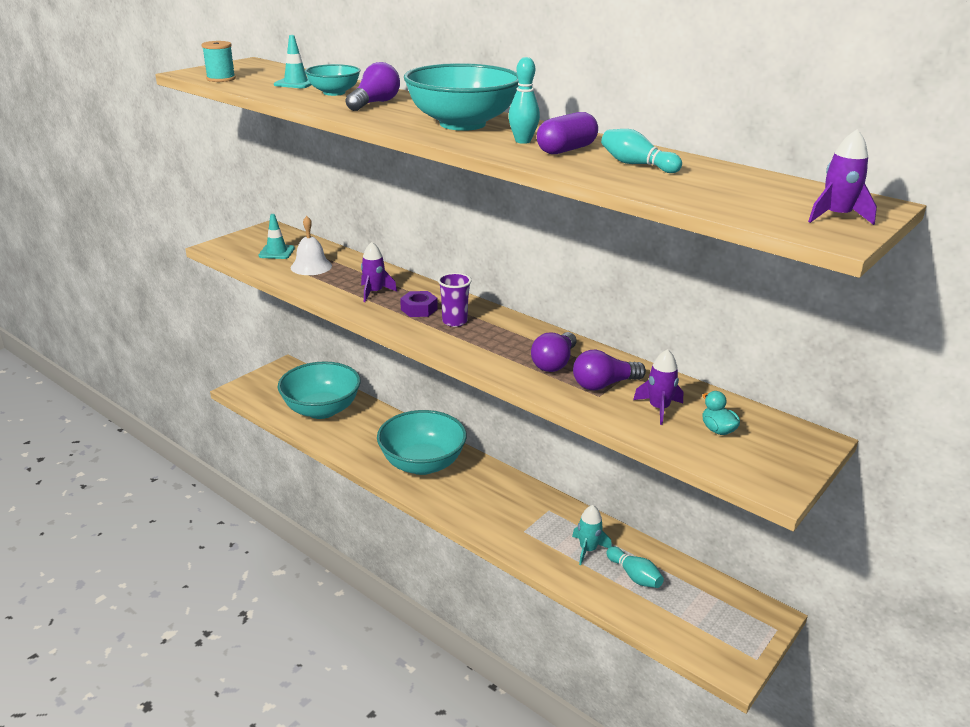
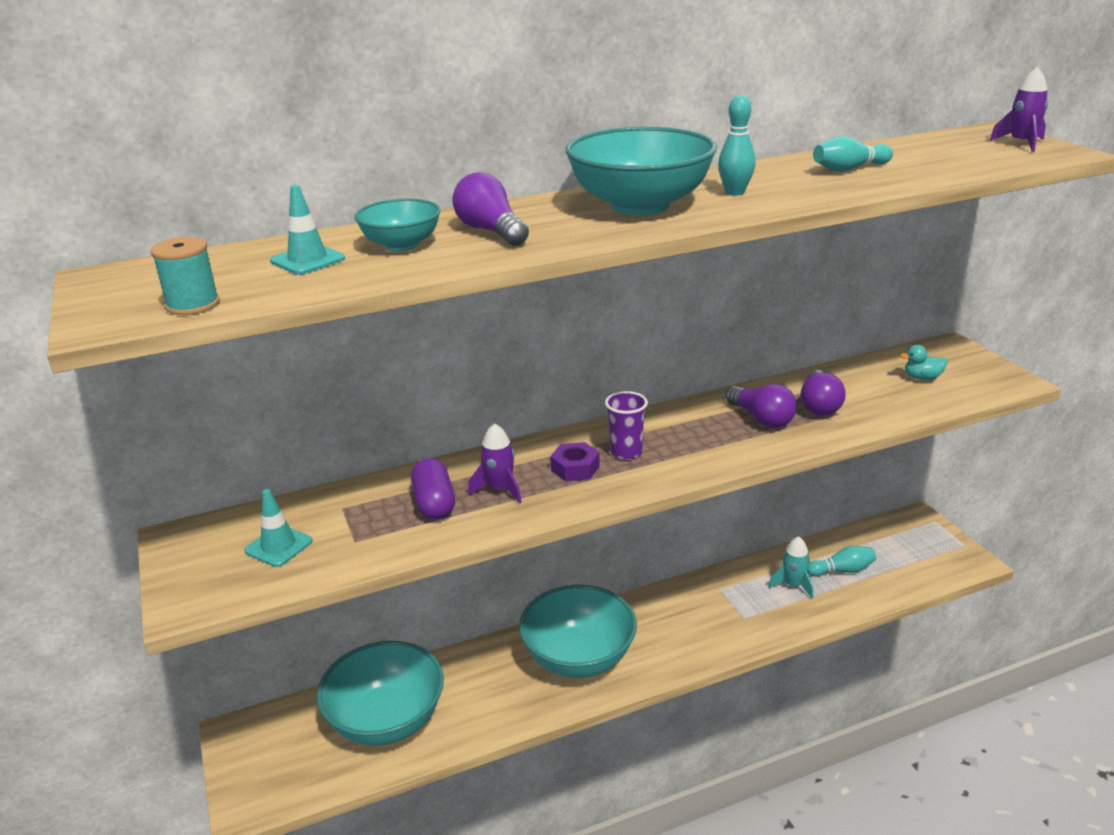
camera: 60 degrees left, 0 degrees up
(311, 266) = (365, 524): white bell -> none
(566, 150) = (780, 183): purple capsule -> purple capsule (434, 503)
(659, 408) = (876, 392): purple rocket -> none

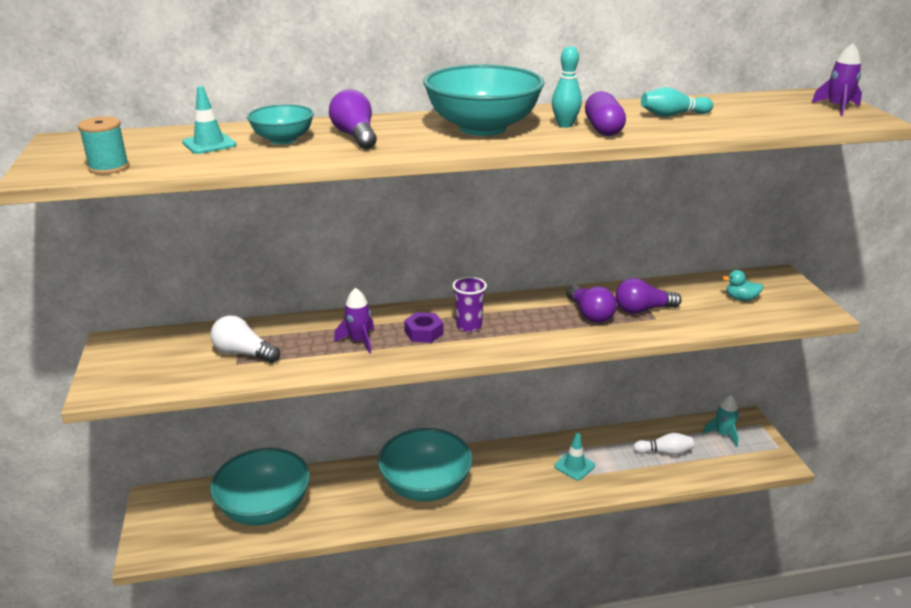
camera: 10 degrees right, 0 degrees up
(278, 546) = (181, 359): turquoise traffic cone -> turquoise traffic cone (574, 466)
(358, 526) = (243, 353): none -> white light bulb
(434, 503) = (306, 344): purple capsule -> purple capsule (603, 129)
(793, 585) = (618, 457): turquoise rocket -> turquoise rocket (722, 434)
(819, 405) = (642, 310): purple light bulb -> purple light bulb turned 60 degrees clockwise
(842, 570) = (664, 452): turquoise bowling pin -> white bowling pin

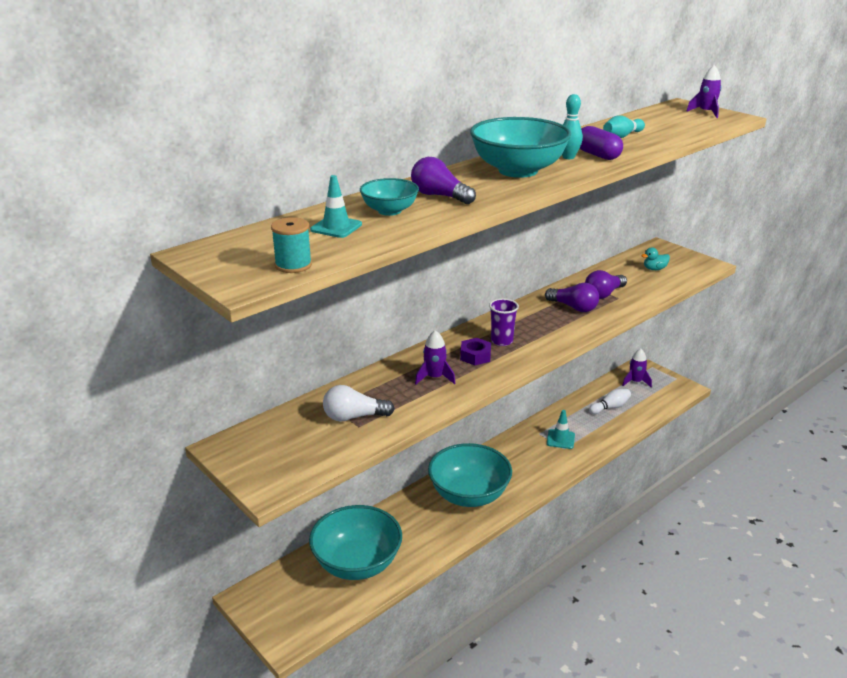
camera: 30 degrees left, 0 degrees up
(722, 434) = (635, 382): turquoise rocket -> purple rocket

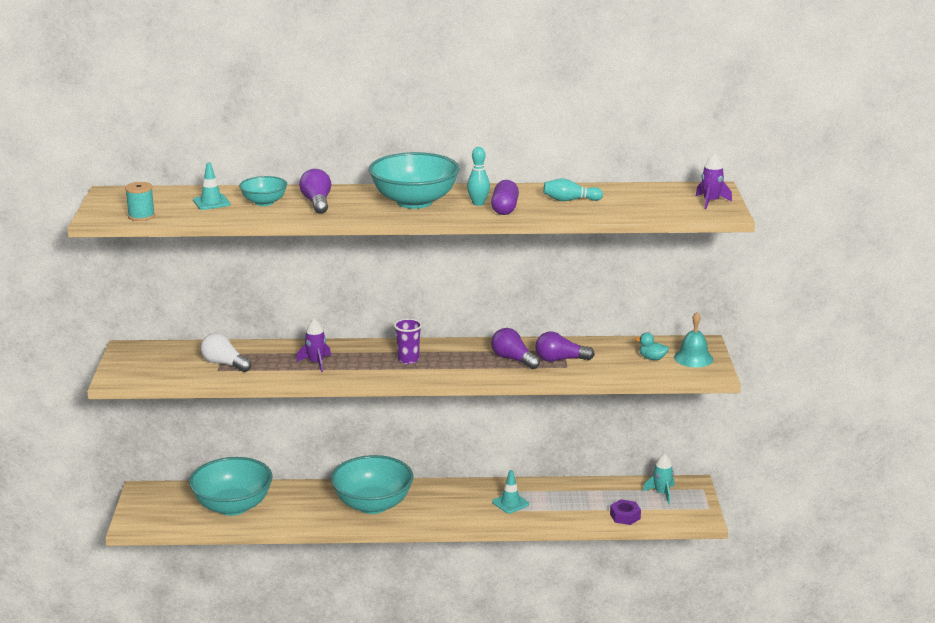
camera: 40 degrees right, 5 degrees down
(475, 356) = (369, 361): purple nut -> purple nut (625, 516)
(573, 307) = (513, 359): purple light bulb -> purple light bulb turned 150 degrees clockwise
(610, 407) = (598, 501): white bowling pin -> none
(635, 382) = (661, 493): purple rocket -> turquoise rocket
(676, 259) = (693, 358): none -> turquoise bell

